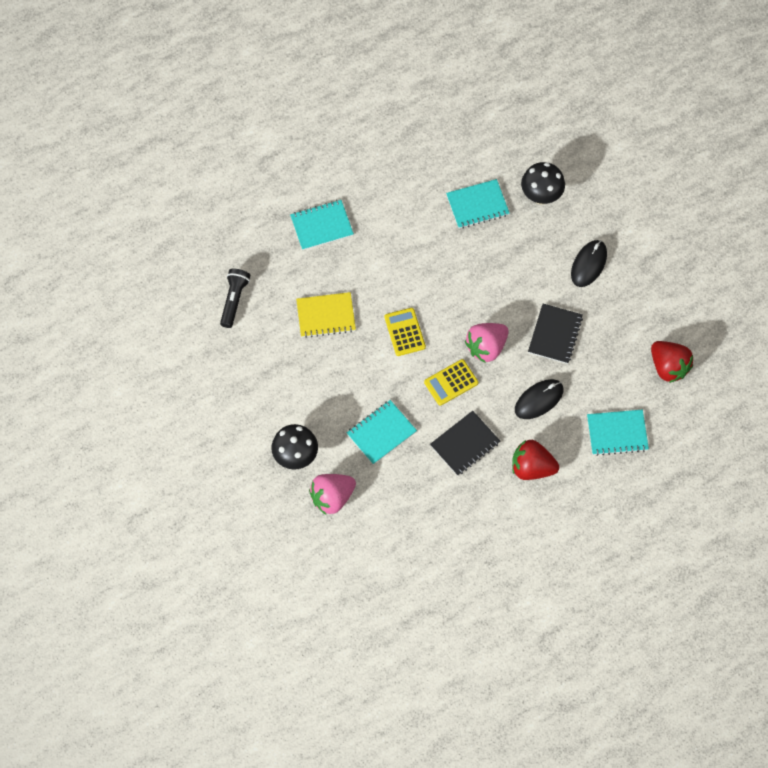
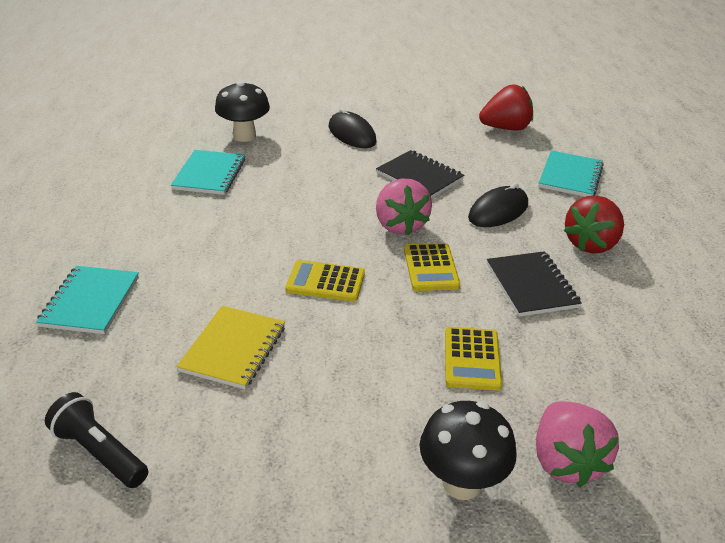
camera: 65 degrees left, 30 degrees down
(381, 433) = (472, 359): turquoise notebook -> yellow calculator
(539, 400) = (498, 211): black mouse -> black mouse turned 60 degrees clockwise

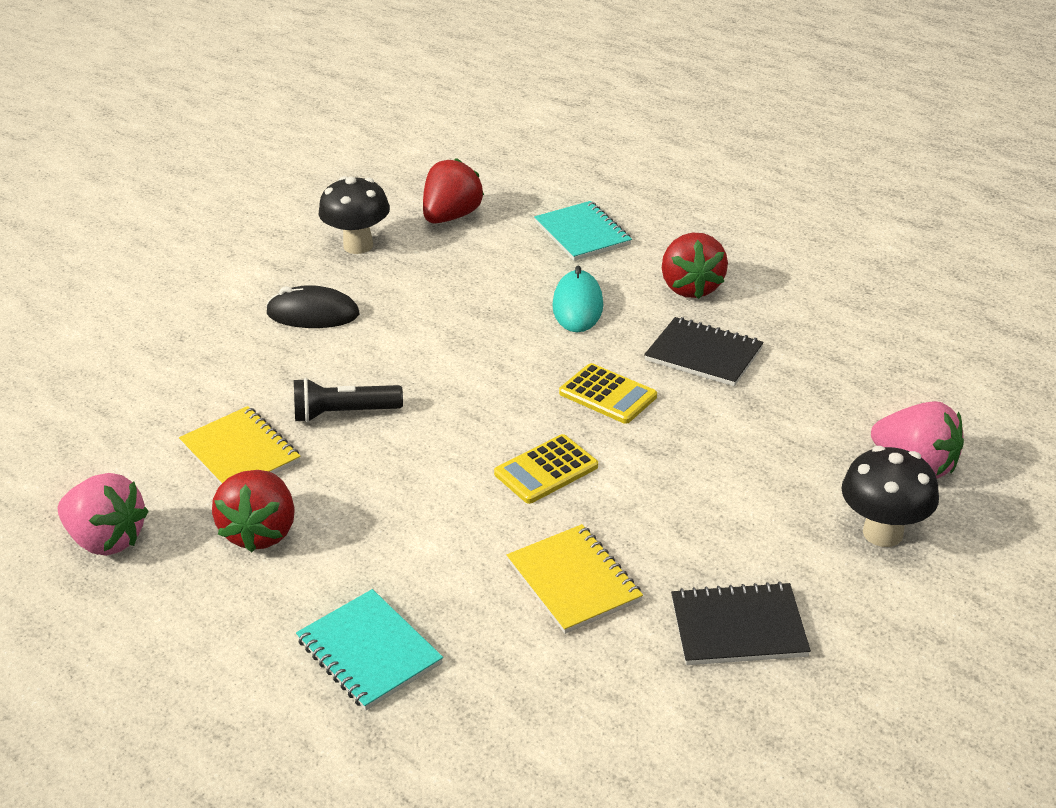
camera: 45 degrees left, 0 degrees up
(100, 453) = (621, 739): black flashlight -> black flashlight (344, 413)
(153, 214) = (261, 532): none -> red strawberry
(209, 174) = (240, 453): turquoise notebook -> yellow notebook
(244, 136) = (197, 388): black mushroom -> black mushroom (358, 246)
(400, 225) = (519, 375): pink strawberry -> pink strawberry (107, 540)
(419, 176) = (456, 317): black notebook -> black notebook (738, 627)
(472, 359) = (754, 444): yellow calculator -> none
(498, 211) = (578, 306): black mouse -> turquoise mouse

